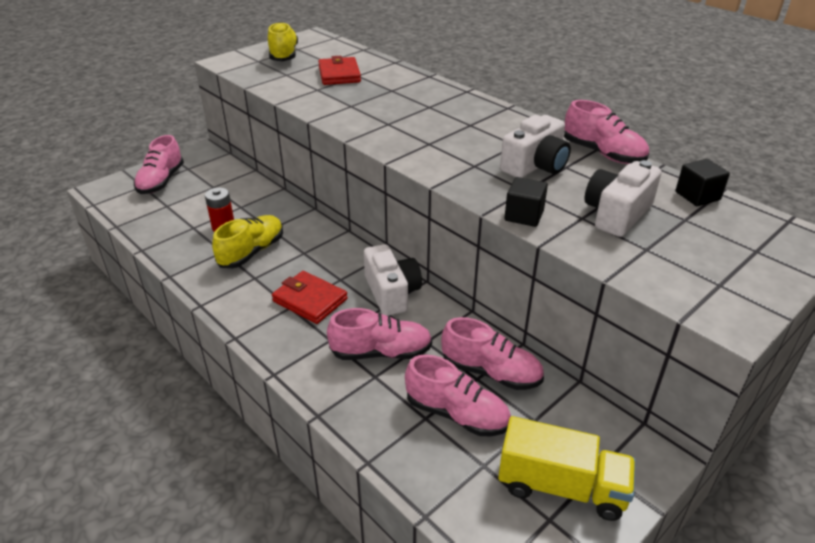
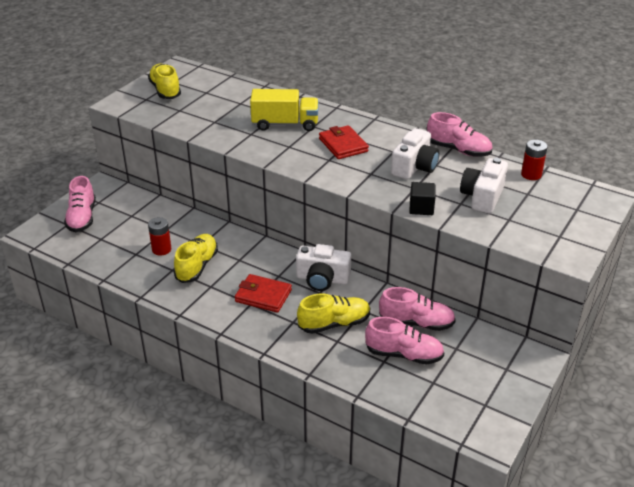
camera: 15 degrees left, 0 degrees up
(339, 74) = (224, 104): red wallet -> red wallet (343, 145)
(381, 352) = (334, 324): pink shoe -> yellow shoe
(391, 292) = (322, 279): white camera -> white camera turned 135 degrees clockwise
(561, 486) = (486, 385): yellow truck -> yellow truck (285, 124)
(697, 196) = (531, 174): black cube -> red battery

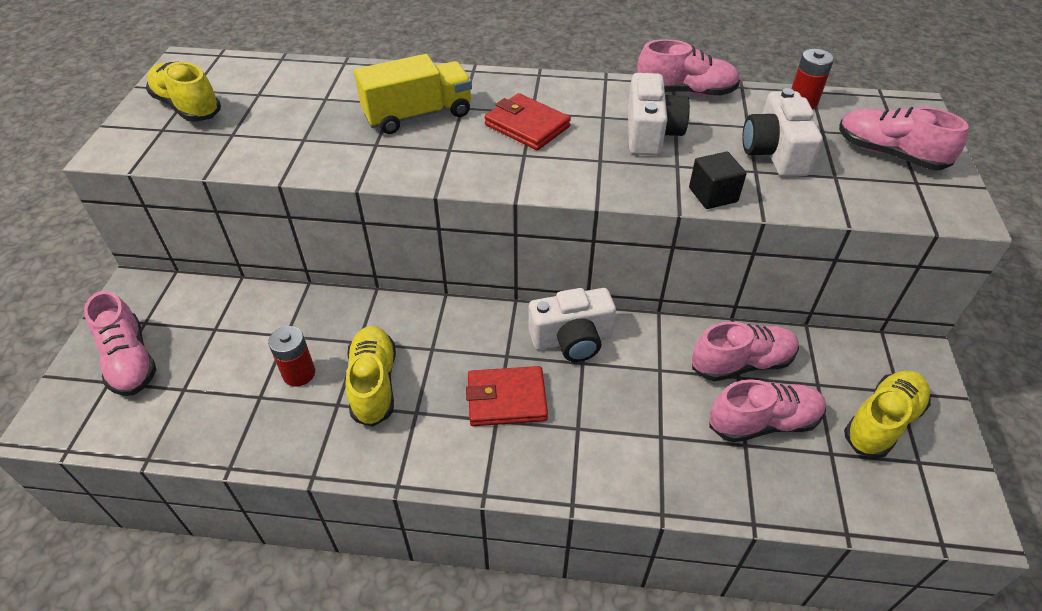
camera: 25 degrees left, 10 degrees up
(334, 324) = (637, 408): yellow shoe -> yellow shoe (882, 422)
(558, 217) = (889, 154): none -> pink shoe

